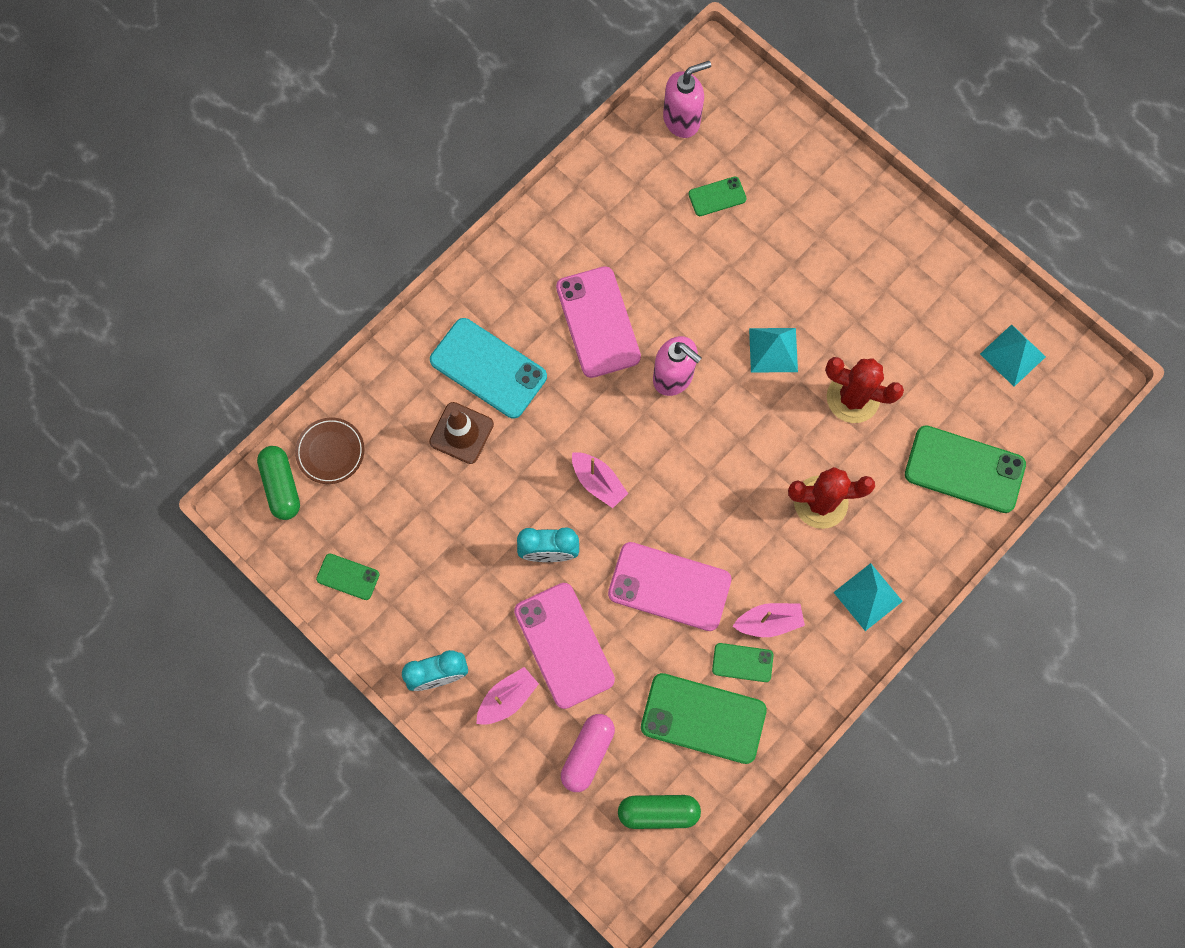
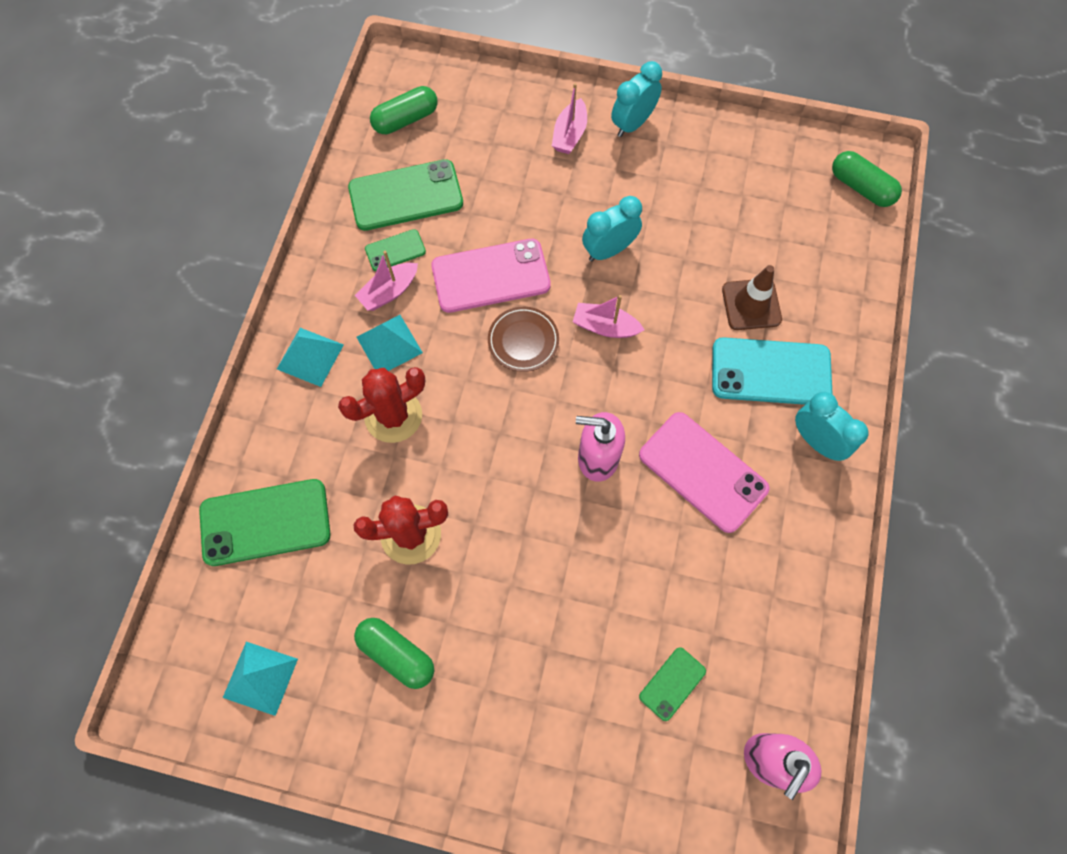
camera: 150 degrees right, 5 degrees down
(330, 452) = (845, 232): brown plate -> brown plate (523, 341)
(348, 576) = (755, 152): green phone -> none
(494, 297) = (816, 441): none -> turquoise clock
(564, 645) = (550, 190): pink phone -> none
(587, 753) = (483, 130): pink capsule -> none
(773, 350) = (516, 540): turquoise pyramid -> turquoise pyramid (389, 344)
(904, 318) = (397, 654): none -> green capsule

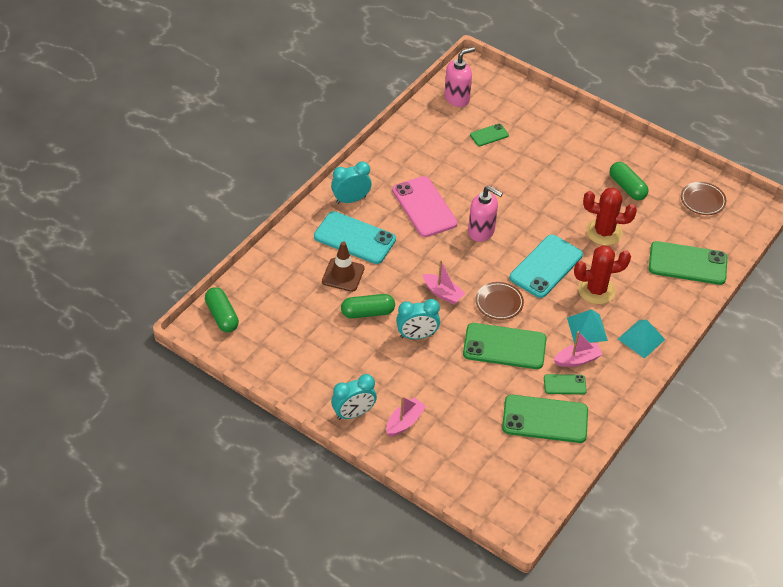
camera: 160 degrees left, 20 degrees down
(260, 678) = (702, 200): turquoise pyramid -> brown plate
(405, 119) = (526, 477): green capsule -> green capsule (367, 312)
(479, 430) = (546, 266): none -> turquoise phone
(490, 276) = (504, 347): pink phone -> green phone
(816, 441) = (351, 199): turquoise clock -> turquoise clock turned 90 degrees clockwise

